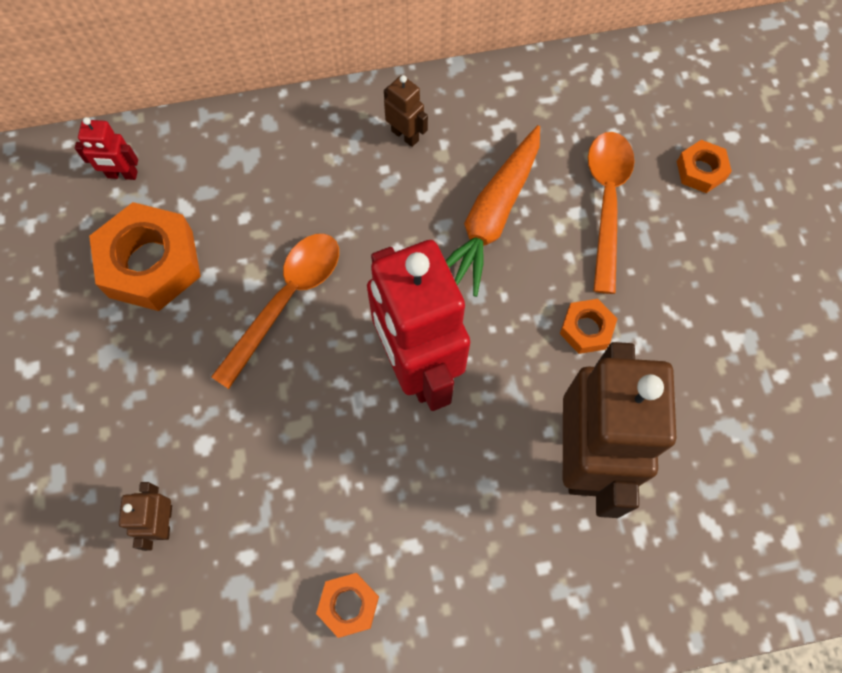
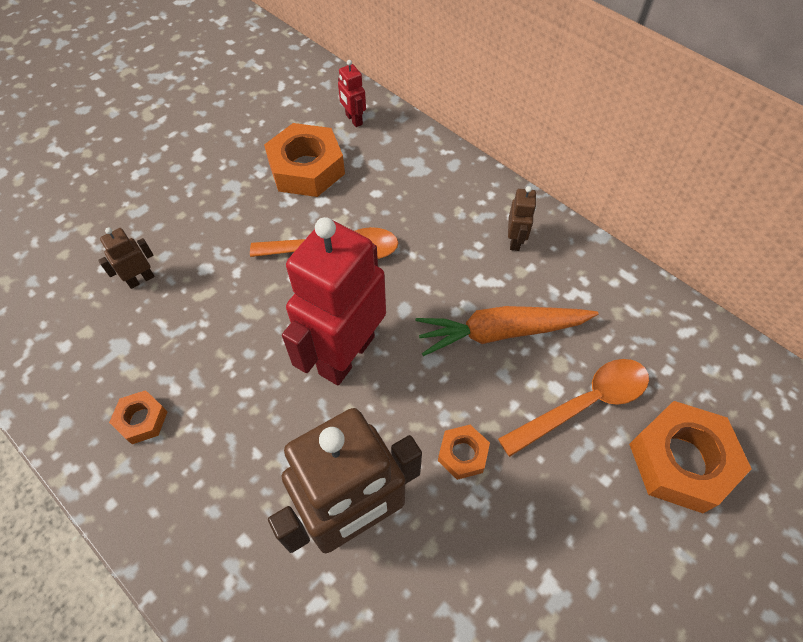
camera: 55 degrees right, 10 degrees down
(700, 171) = (681, 461): orange nut -> orange nut, size x1.96

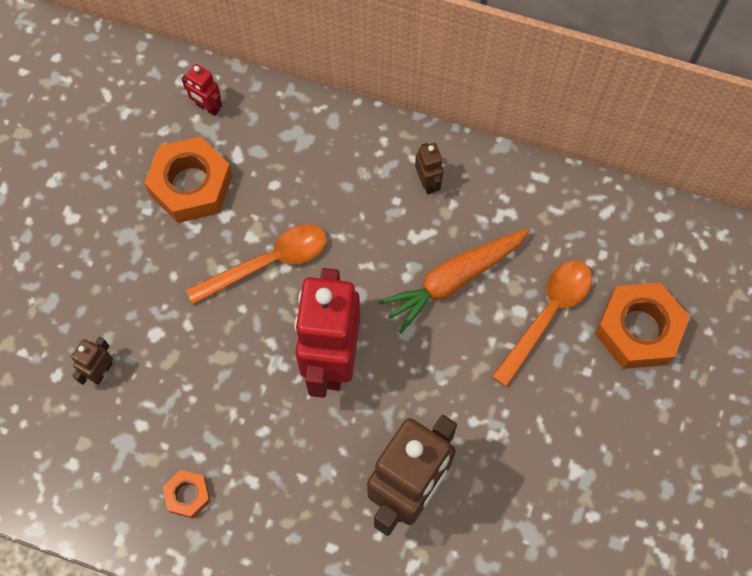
camera: 25 degrees left, 10 degrees up
(463, 454) = (469, 401): orange nut -> none

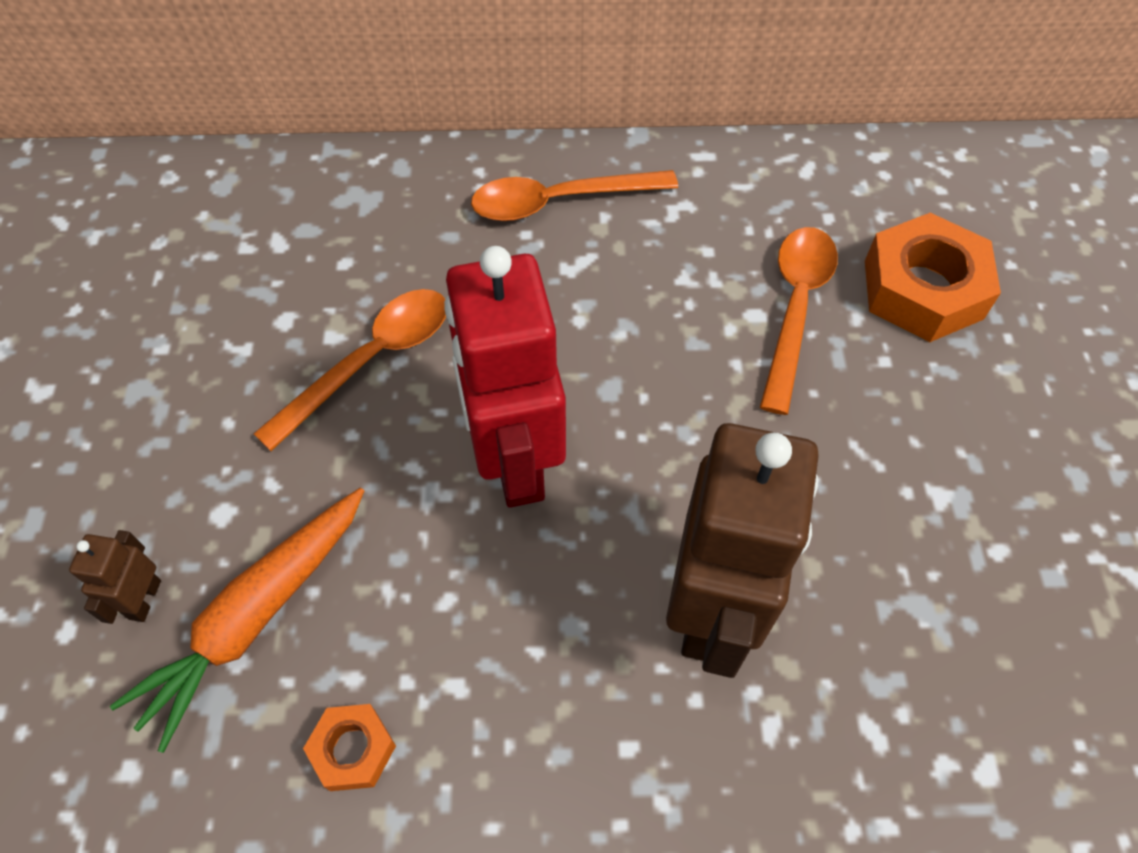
camera: 20 degrees left, 10 degrees down
(191, 185) = (220, 297): orange nut -> none
(207, 107) = (216, 198): red robot -> none
(427, 182) = (559, 201): brown robot -> orange spoon
(454, 280) = (647, 304): orange carrot -> orange carrot (256, 617)

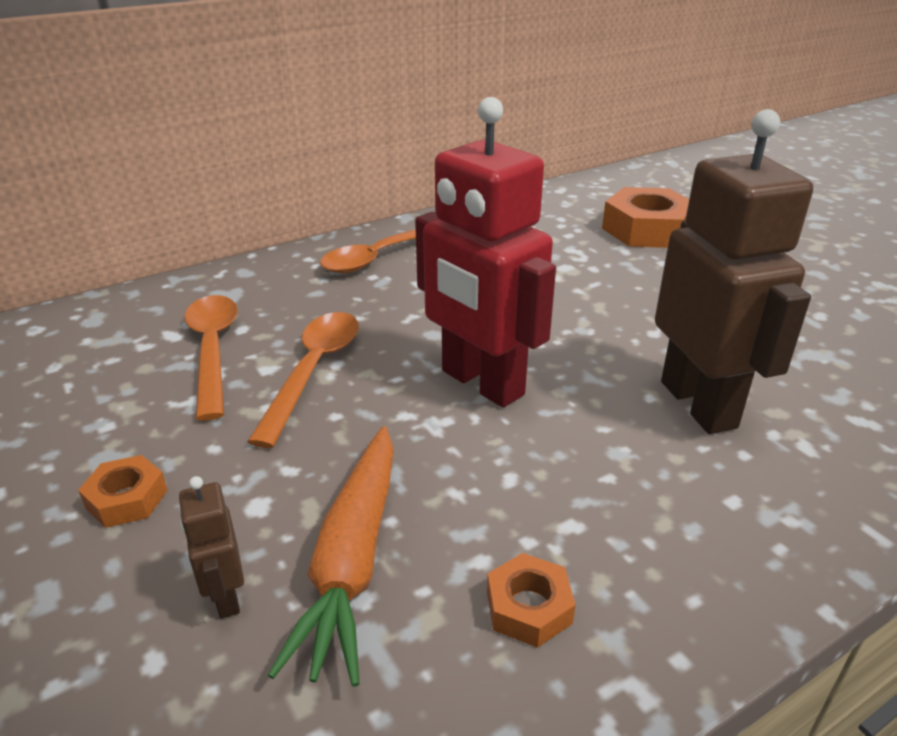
camera: 30 degrees left, 25 degrees down
(131, 450) = (127, 499): none -> orange nut
(795, 308) = (586, 257): orange spoon -> orange spoon (213, 350)

